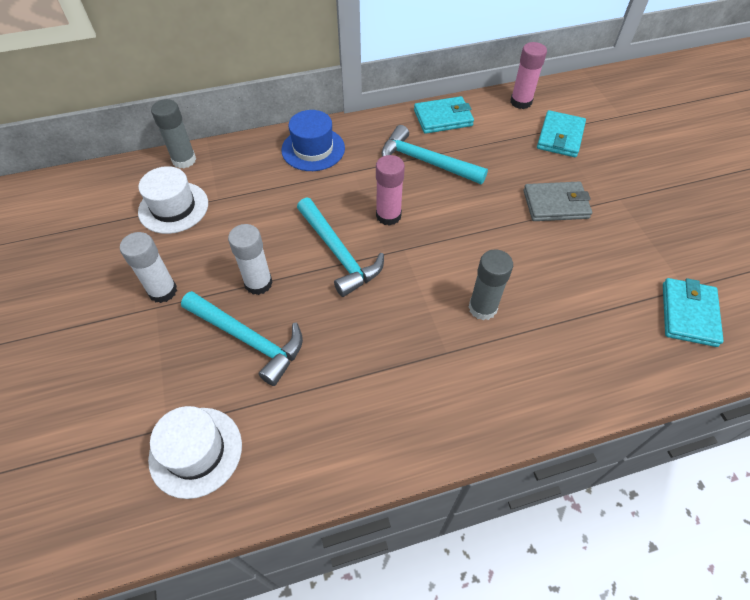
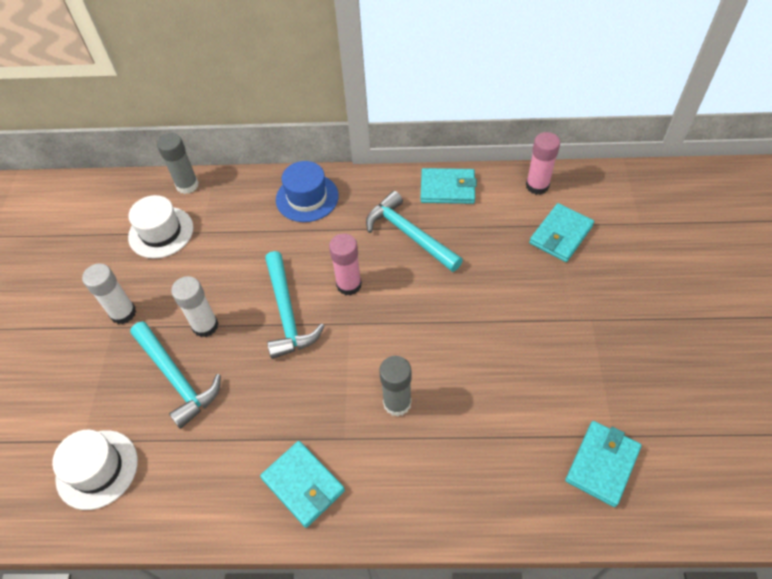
camera: 20 degrees right, 0 degrees up
(425, 406) = (303, 485): none -> turquoise wallet
(555, 204) = (520, 310): grey wallet -> none

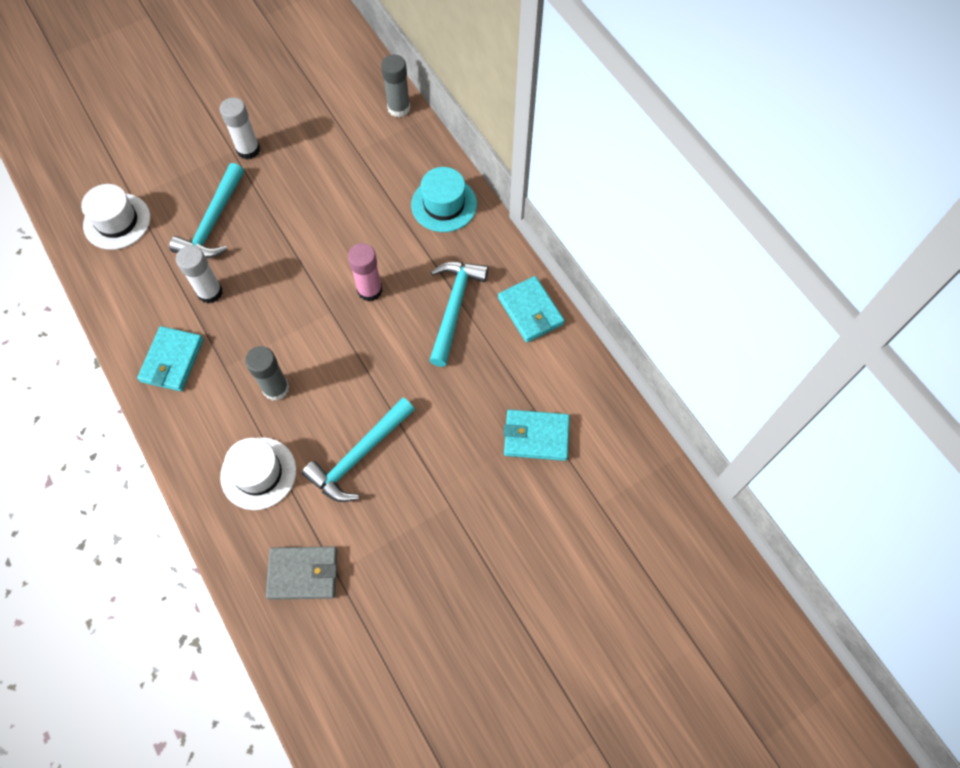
camera: 55 degrees right, 10 degrees up
(161, 232) = (338, 122): white hat -> white hat (258, 473)
(205, 326) = (269, 211): white glue stick -> white glue stick (210, 292)
(287, 313) = (314, 261): turquoise hammer -> turquoise hammer (359, 456)
(307, 198) = (444, 204): blue hat -> turquoise hat
(537, 186) = (587, 388): pink glue stick -> none
(602, 464) = (303, 574): turquoise wallet -> grey wallet

